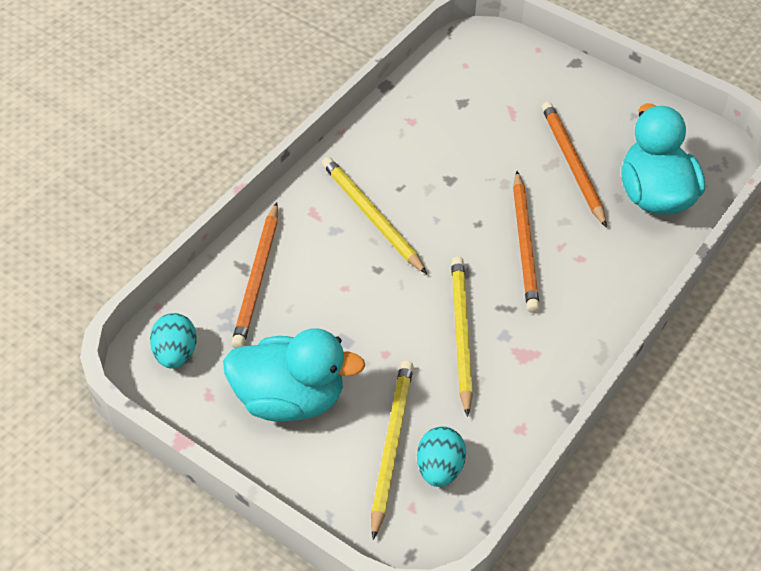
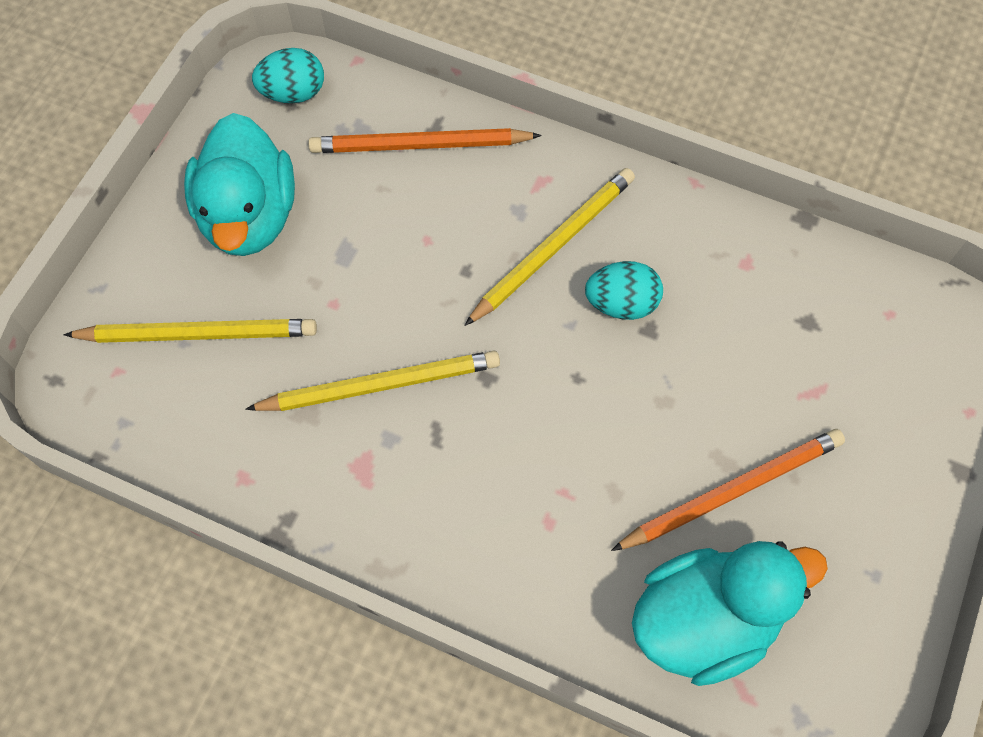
camera: 80 degrees right, 15 degrees up
(439, 469) = (172, 392): turquoise egg -> turquoise egg (621, 303)
(525, 244) = (554, 444): orange pencil -> none

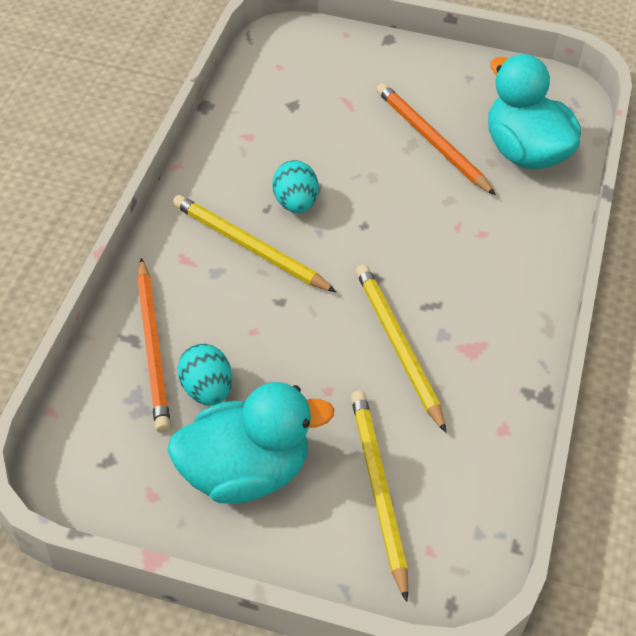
camera: 100 degrees left, 15 degrees down
(293, 93) = (94, 459): turquoise egg -> turquoise egg (206, 390)

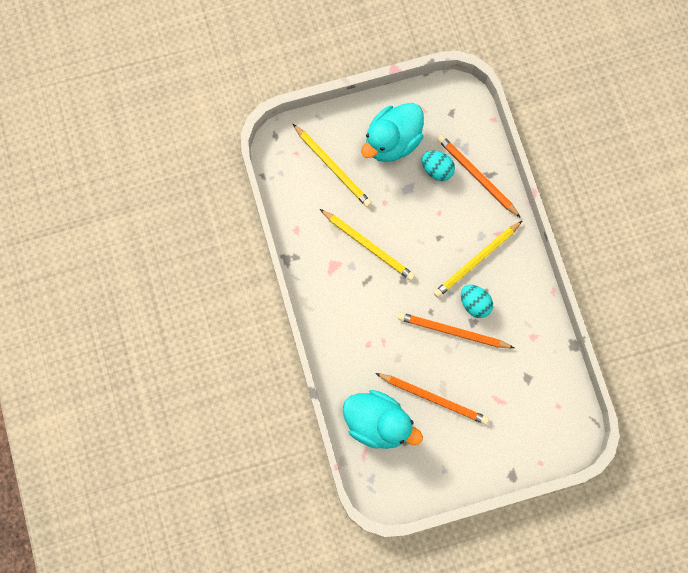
camera: 150 degrees right, 25 degrees up
(249, 247) = (476, 260): yellow pencil -> yellow pencil turned 135 degrees clockwise
(351, 190) = (452, 332): none -> orange pencil

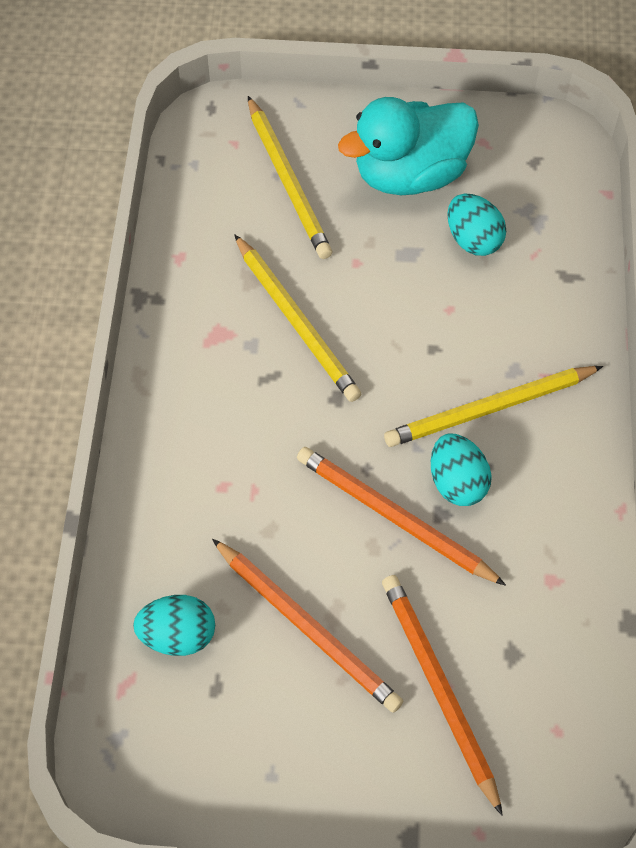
camera: 20 degrees right, 15 degrees down
(378, 423) = (178, 635): turquoise duck -> turquoise egg
(476, 176) = (543, 271): orange pencil -> orange pencil (438, 689)

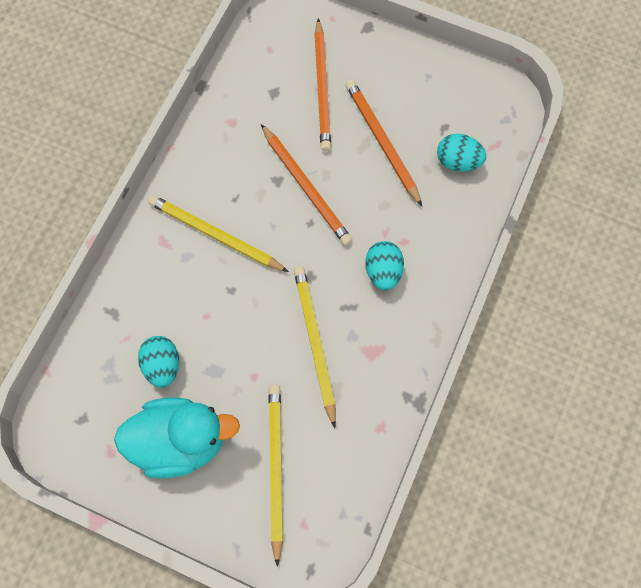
camera: 160 degrees left, 10 degrees up
(457, 482) = (258, 195): turquoise egg -> turquoise egg (383, 272)
(490, 409) = (215, 235): yellow pencil -> yellow pencil turned 150 degrees counterclockwise

